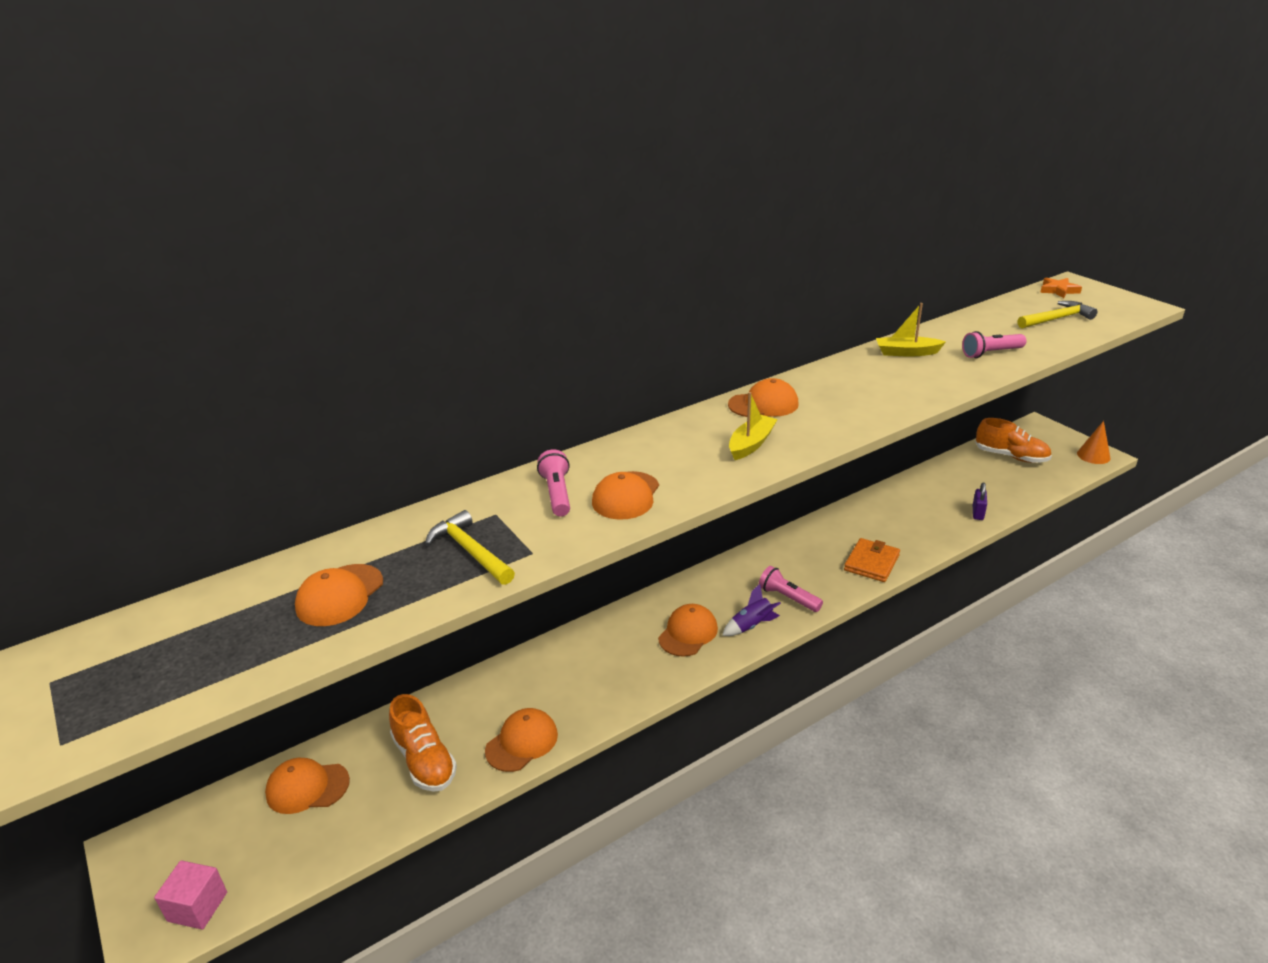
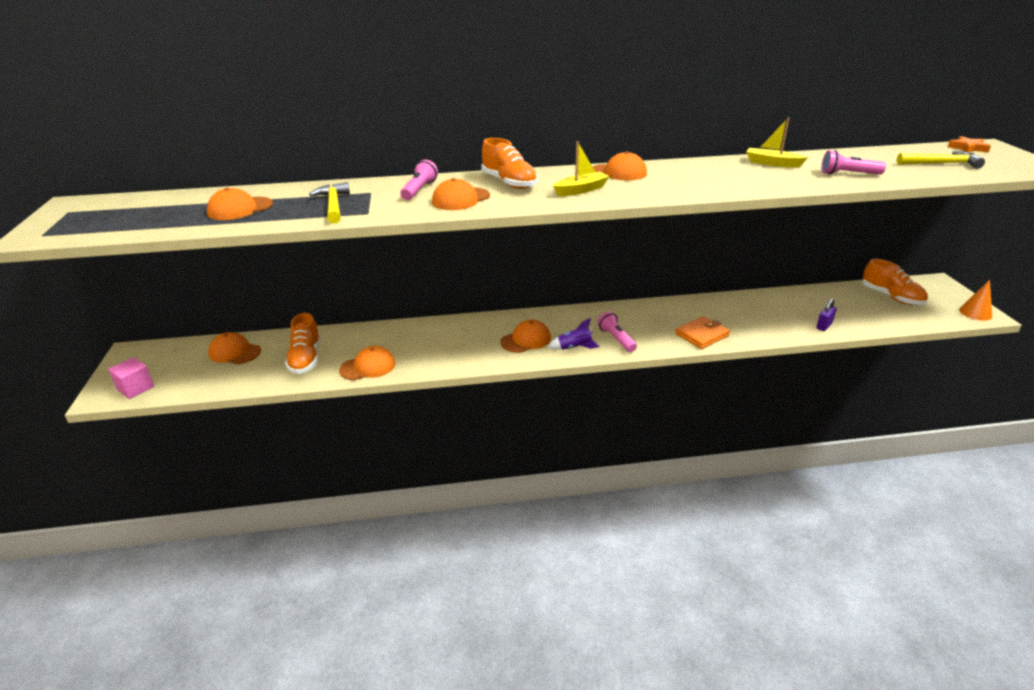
camera: 25 degrees right, 0 degrees up
(656, 452) = (509, 183): none -> orange shoe

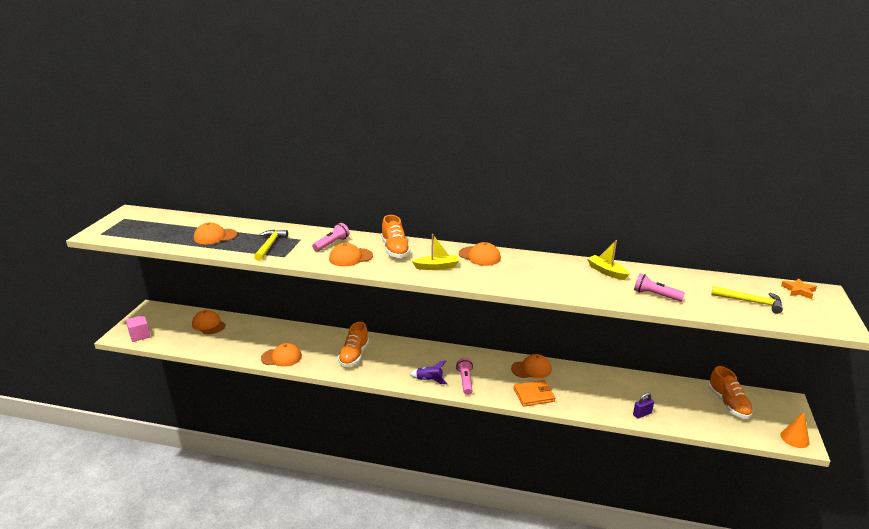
camera: 20 degrees right, 5 degrees down
(306, 359) = (247, 341): orange shoe -> orange shoe (354, 355)
(526, 340) = (399, 365): orange cap -> orange cap (531, 369)

